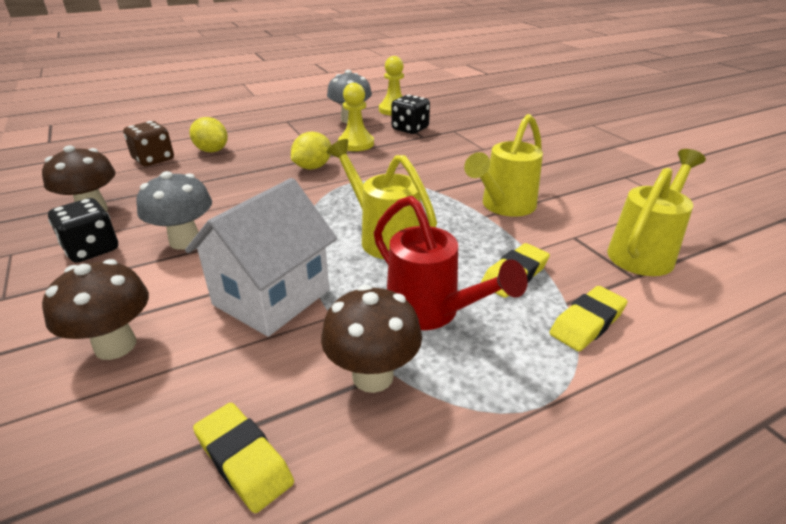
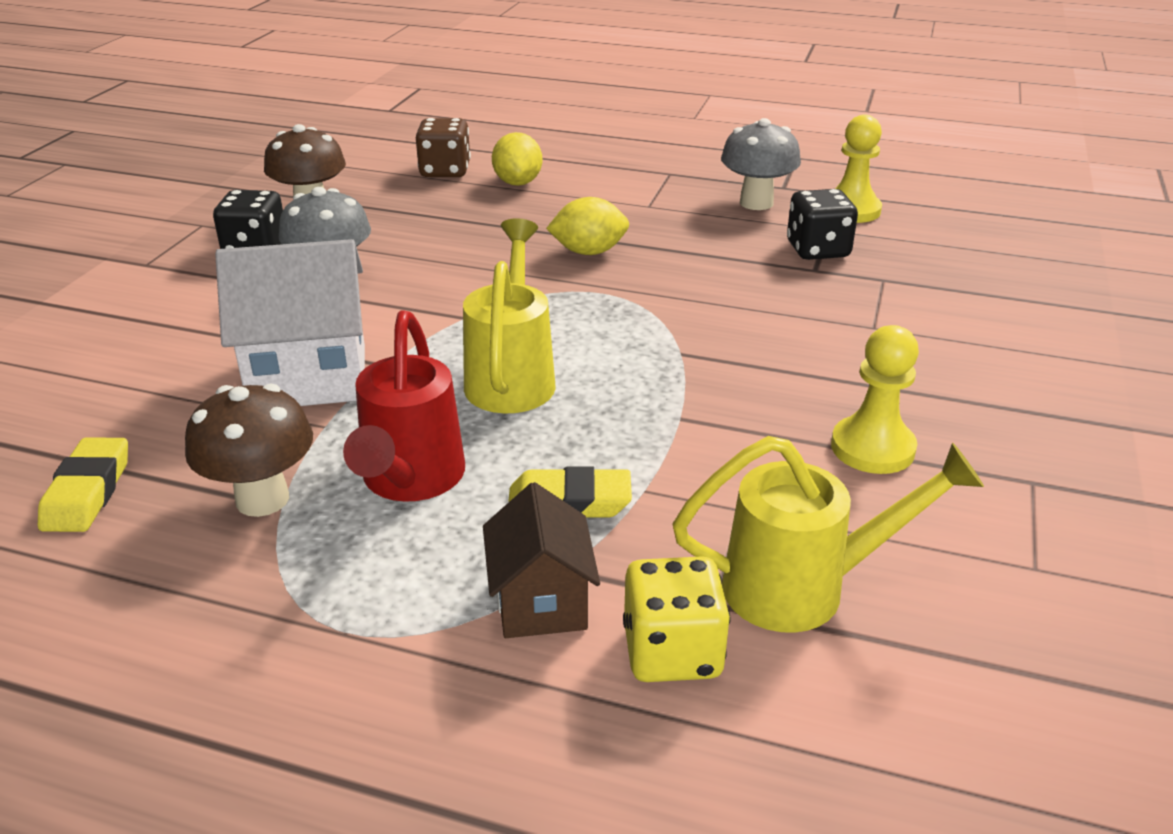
camera: 45 degrees right, 0 degrees up
(115, 345) = (149, 349): brown mushroom -> none
(356, 144) = (699, 242): yellow pawn -> yellow pawn (872, 448)
(503, 207) = (727, 420): yellow watering can -> none
(587, 323) = (541, 602): yellow eraser -> brown house
(660, 305) = (672, 652): none -> yellow dice

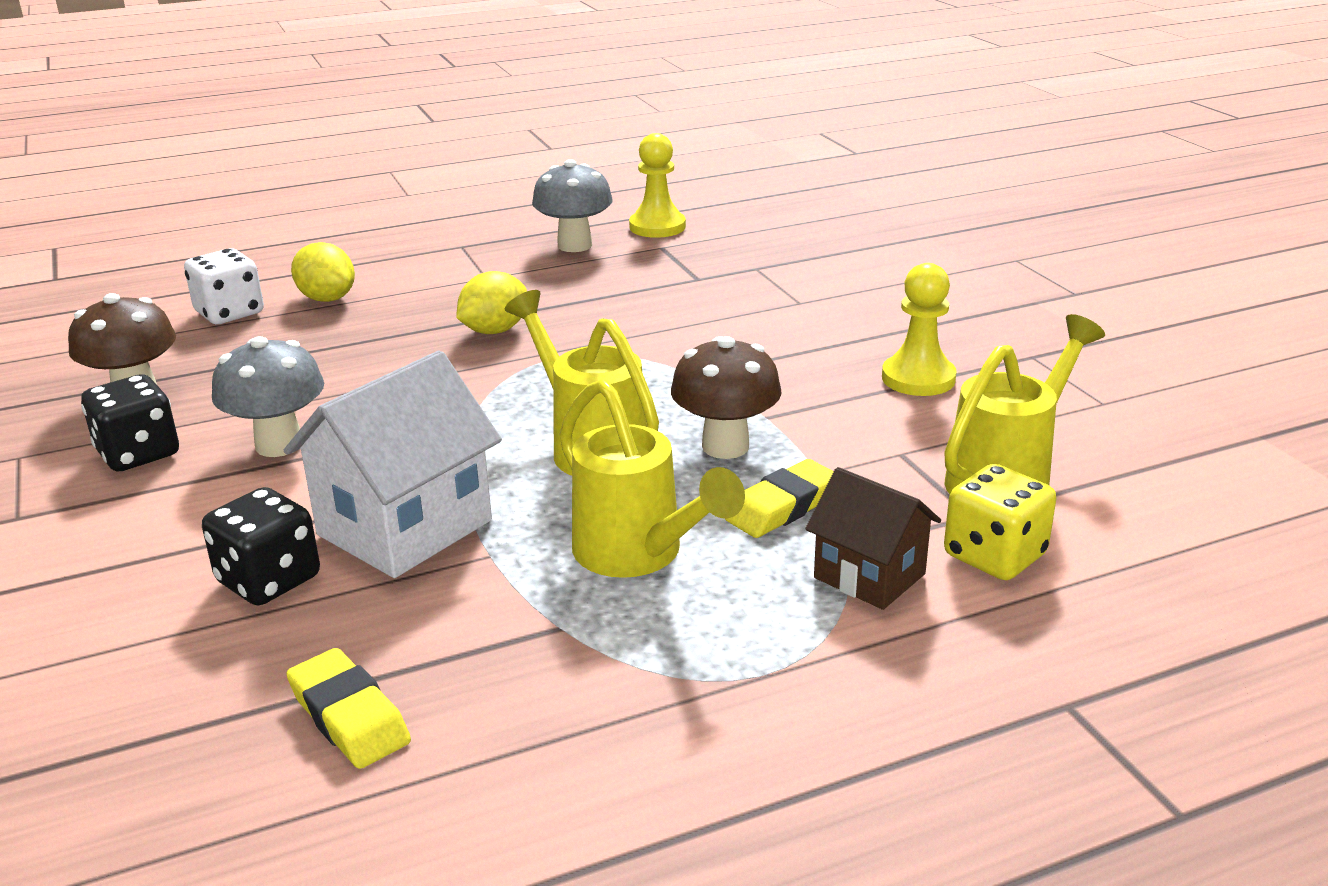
camera: 40 degrees left, 5 degrees down
(262, 499) = (535, 631): brown mushroom -> brown mushroom (725, 446)
(409, 482) = (639, 555): red watering can -> yellow watering can
(445, 171) = (229, 313): brown dice -> white dice
(817, 250) = (678, 264): black dice -> black dice (269, 580)

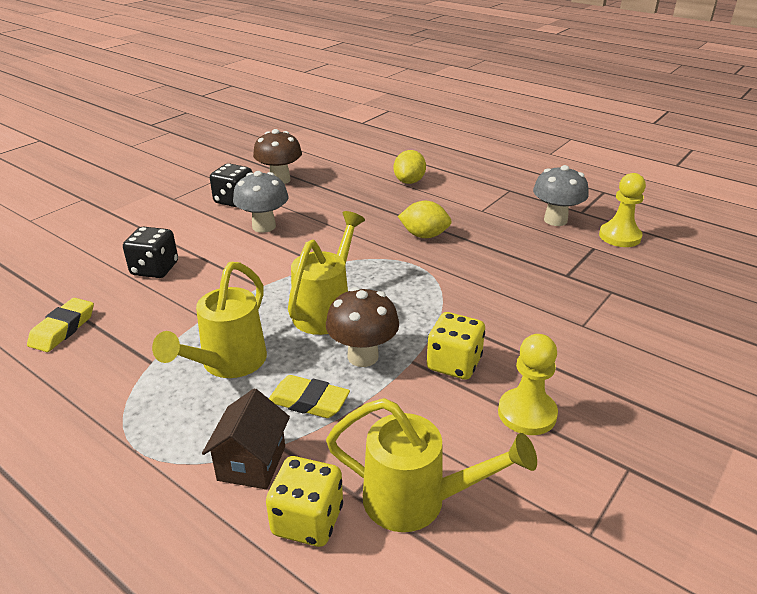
camera: 60 degrees right, 5 degrees up
(229, 313) = (370, 167): white dice -> none
(405, 527) = (214, 285): white house -> none
(797, 393) = (454, 364): none -> yellow dice

